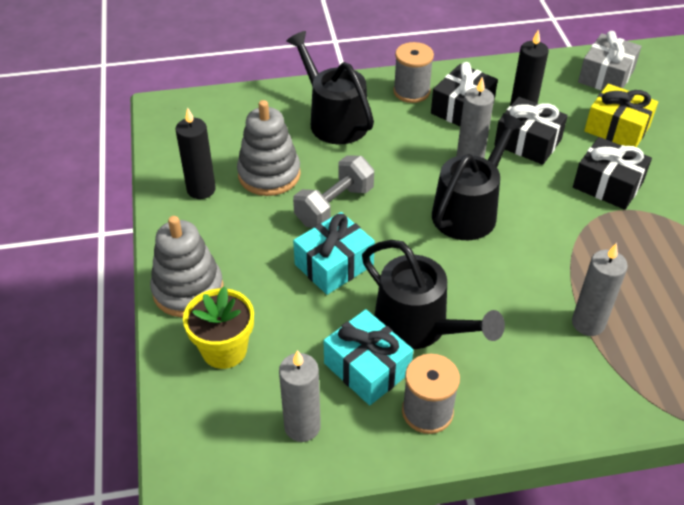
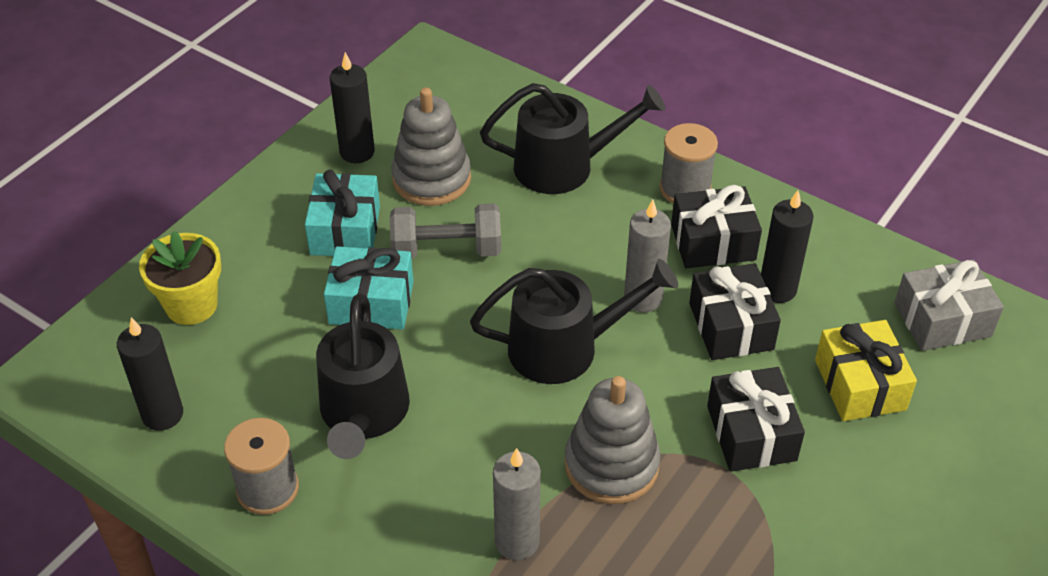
camera: 45 degrees right, 0 degrees up
(188, 290) = (231, 234): grey stacking toy -> grey stacking toy (611, 465)
(302, 426) = (162, 414): grey candle -> black candle
(334, 120) = (564, 166): black watering can -> black watering can turned 75 degrees clockwise
(367, 368) = (273, 412): turquoise gift -> turquoise gift (345, 230)

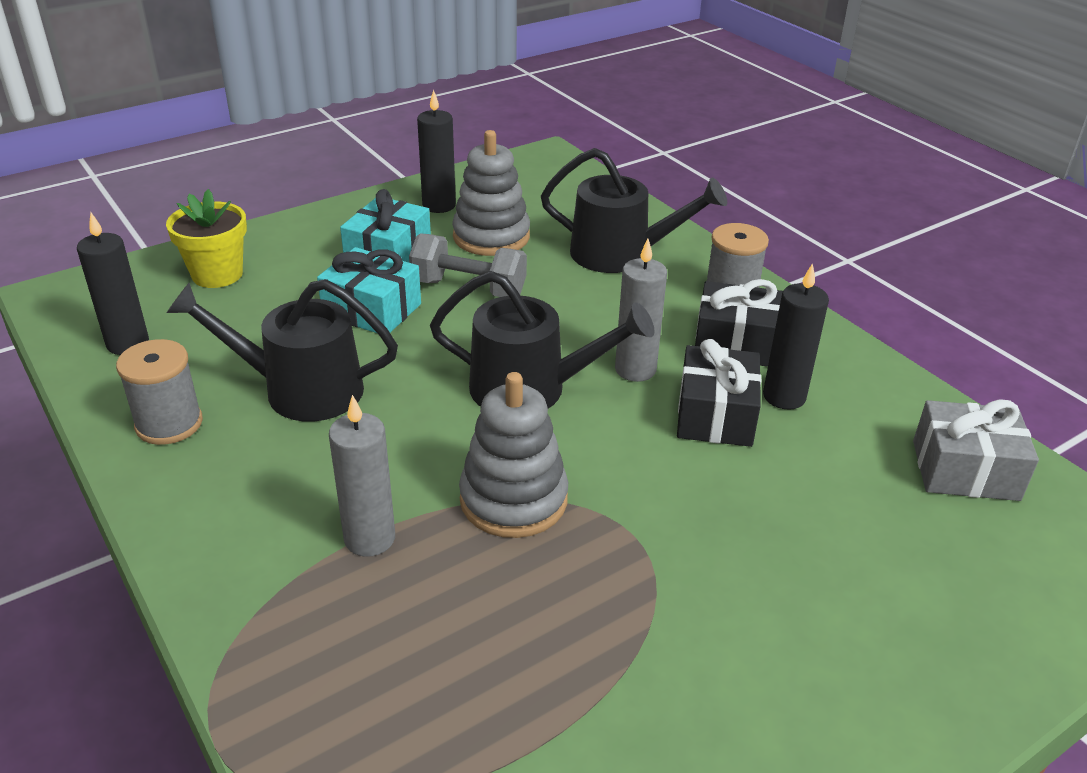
camera: 20 degrees right, 10 degrees down
(363, 413) = (301, 390): black watering can -> black watering can turned 75 degrees clockwise
(751, 433) = (684, 514): black gift -> none
(860, 385) = (835, 504): yellow gift -> none

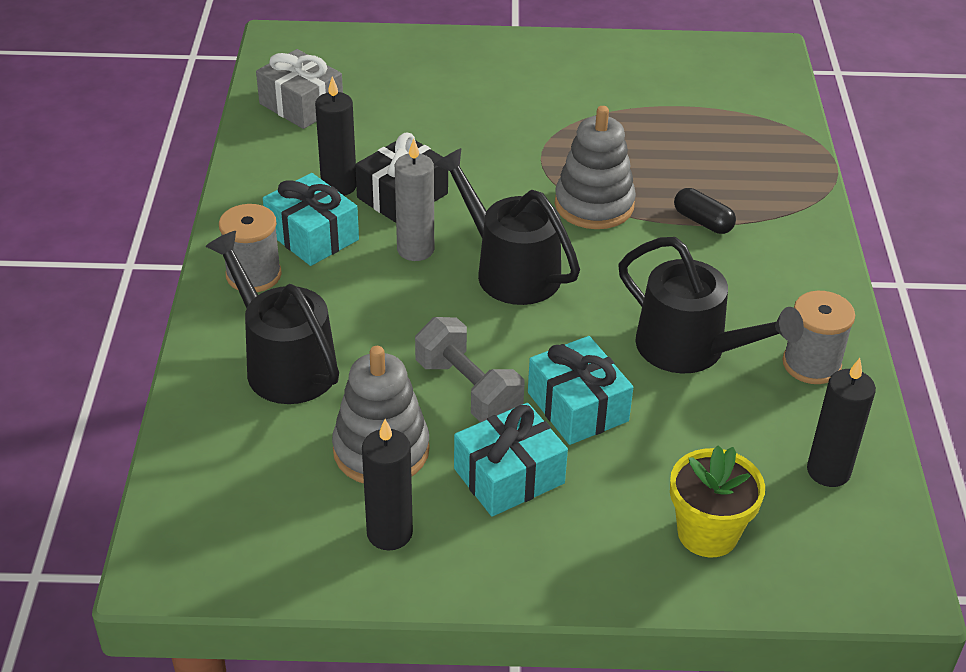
camera: 145 degrees left, 5 degrees up
(369, 538) = (703, 221): grey candle -> black capsule
(735, 343) = (312, 235): black gift -> turquoise gift

